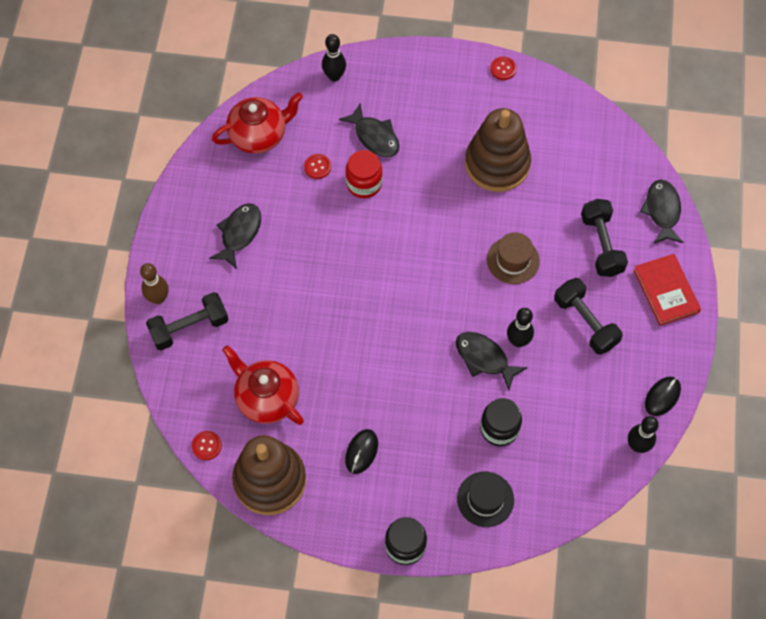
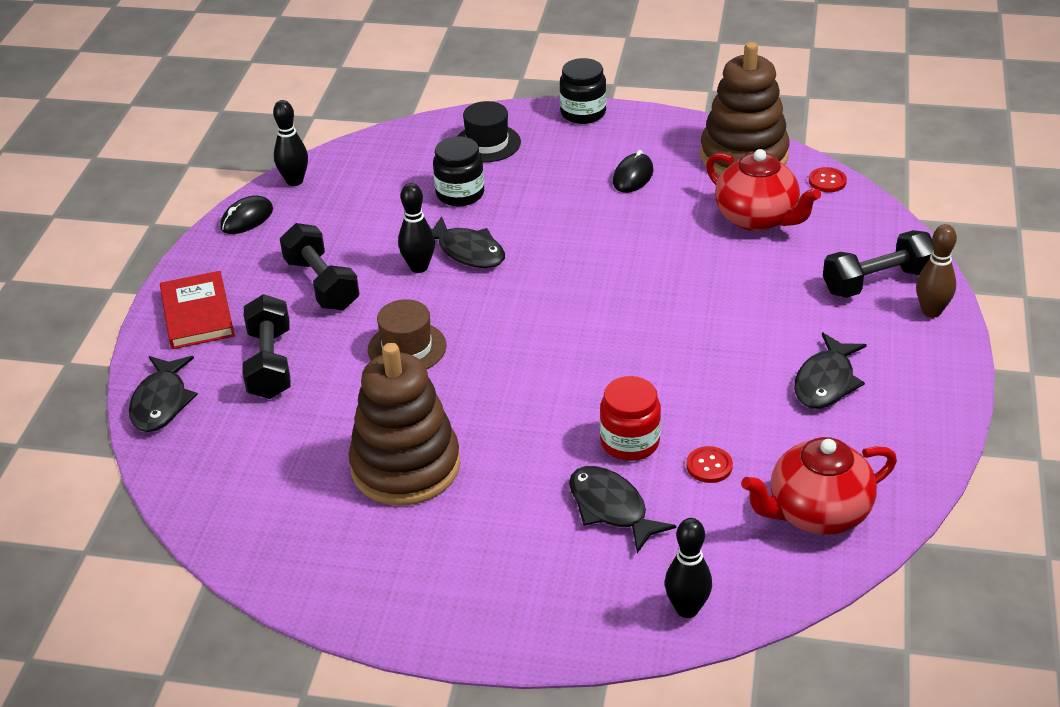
camera: 175 degrees left, 25 degrees down
(503, 69) = (363, 616): red button -> none

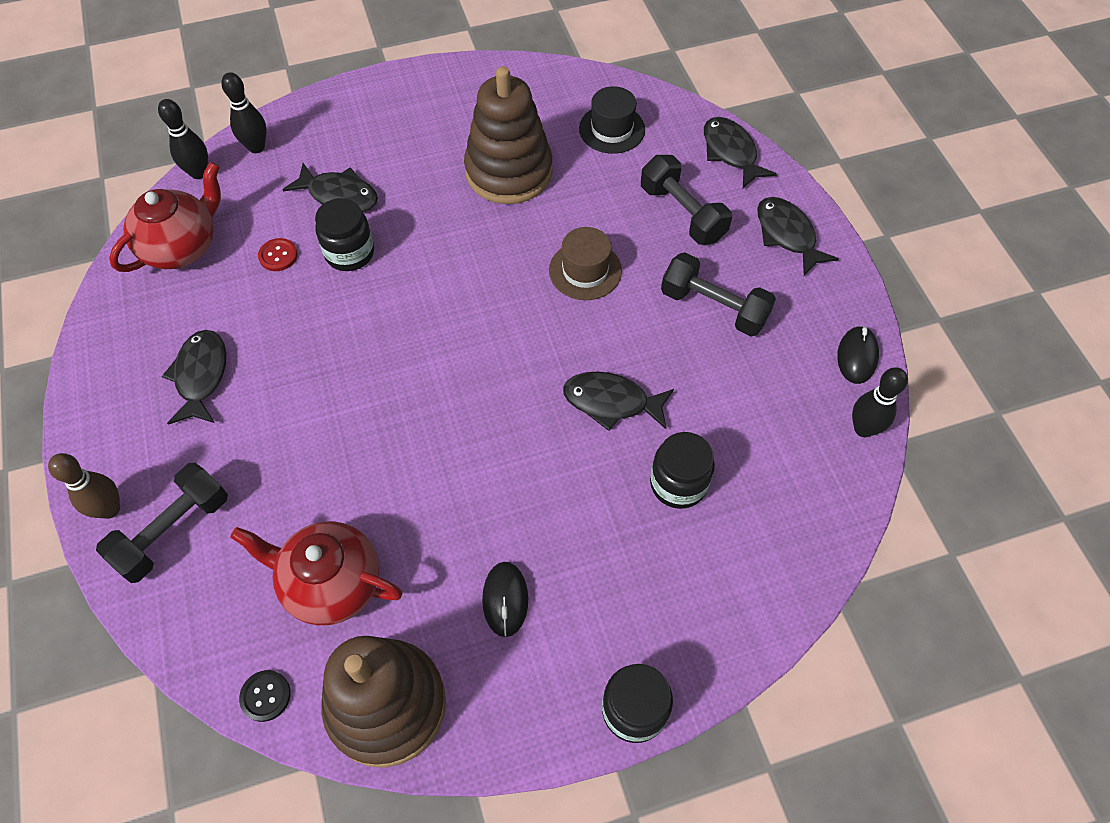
camera: 150 degrees right, 20 degrees up
(197, 314) = (787, 235): red book -> black fish
(419, 267) = (643, 363): black bowling pin -> black bowling pin (199, 173)
(487, 143) = (710, 588): black hat -> black hat (612, 129)
(630, 442) = (349, 253): red jar -> black jar
(827, 181) = (265, 696): red button -> black button

